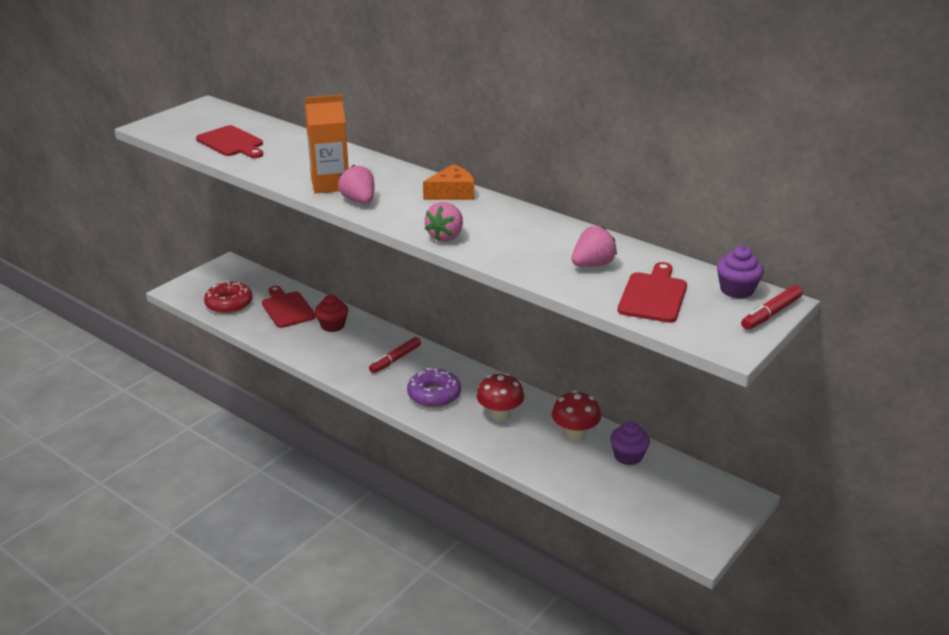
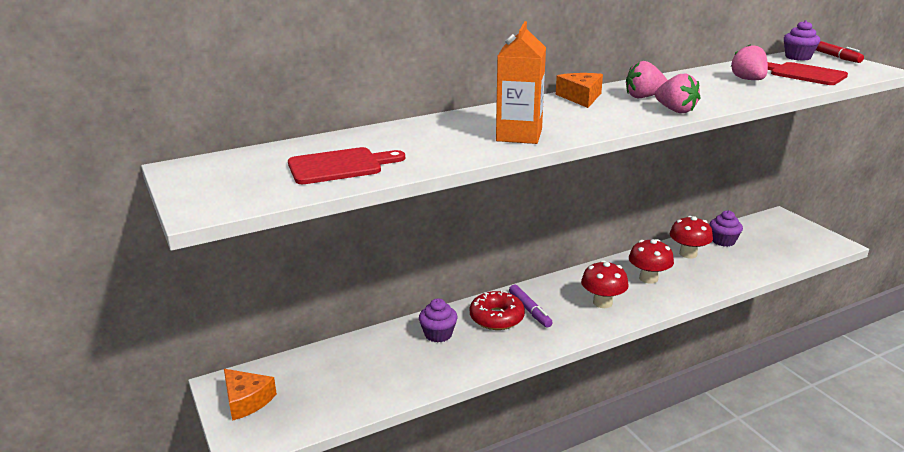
camera: 65 degrees left, 5 degrees down
(216, 277) = (246, 400): none -> orange cheese
(229, 304) = (325, 401): red donut -> red donut (496, 318)
(287, 308) = (376, 358): red cutting board -> none
(332, 325) = (438, 334): red cupcake -> purple cupcake
(359, 201) = (572, 129): pink strawberry -> pink strawberry (644, 97)
(395, 359) = (530, 310): red marker -> purple marker
(434, 395) = (602, 302): purple donut -> red mushroom

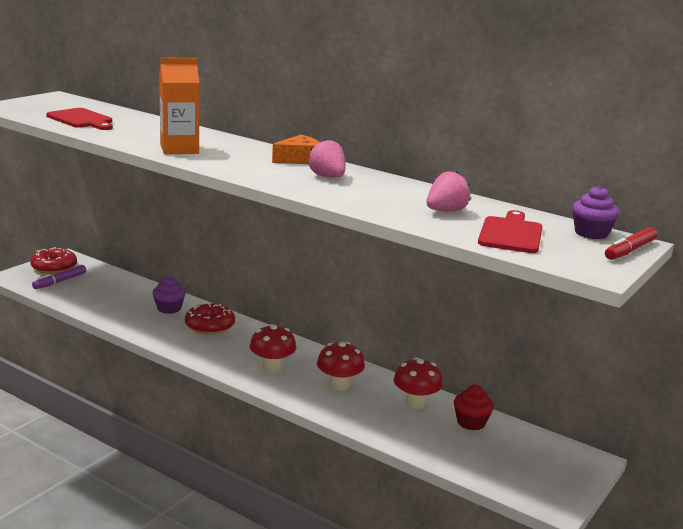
camera: 60 degrees right, 5 degrees down
(246, 400) = (54, 267): orange cheese -> red donut
(530, 310) = (232, 337): purple marker -> purple marker (60, 281)
(675, 110) = (297, 187): pink strawberry -> none
(723, 241) = (471, 422): purple cupcake -> red cupcake

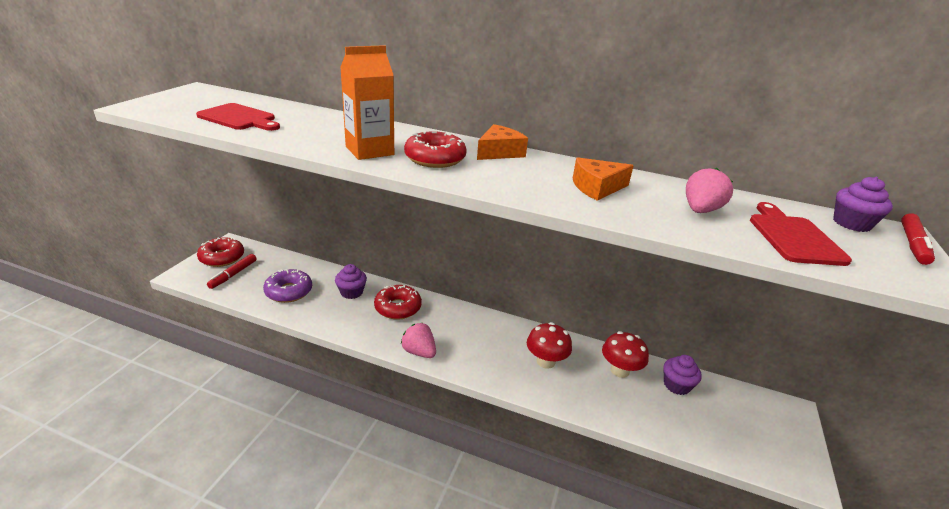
camera: 15 degrees left, 10 degrees up
(60, 281) = (233, 274): purple marker -> red marker
(107, 300) = (289, 291): none -> purple donut
(233, 159) = (435, 159): none -> red donut
(272, 367) = (477, 350): red mushroom -> none
(327, 177) = (547, 174): pink strawberry -> pink strawberry (419, 352)
(364, 189) = (596, 187): none -> orange cheese
(471, 422) = (676, 385): red cupcake -> purple cupcake

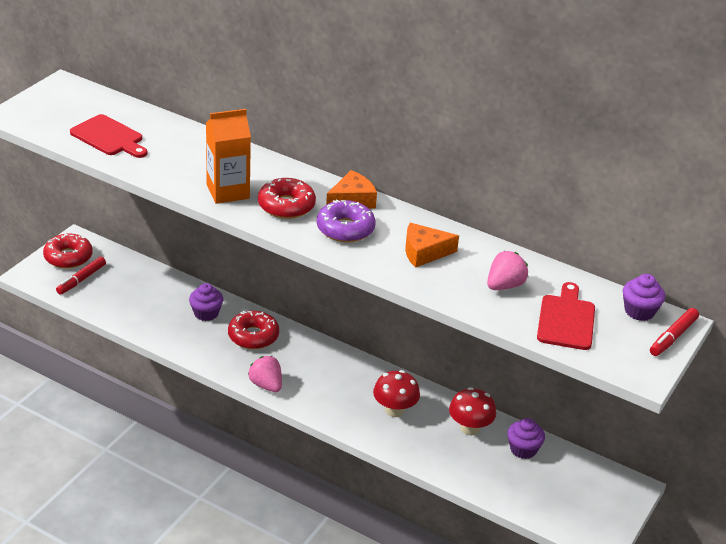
camera: 10 degrees right, 5 degrees up
(289, 291) = (139, 305): purple donut -> purple donut (345, 229)

